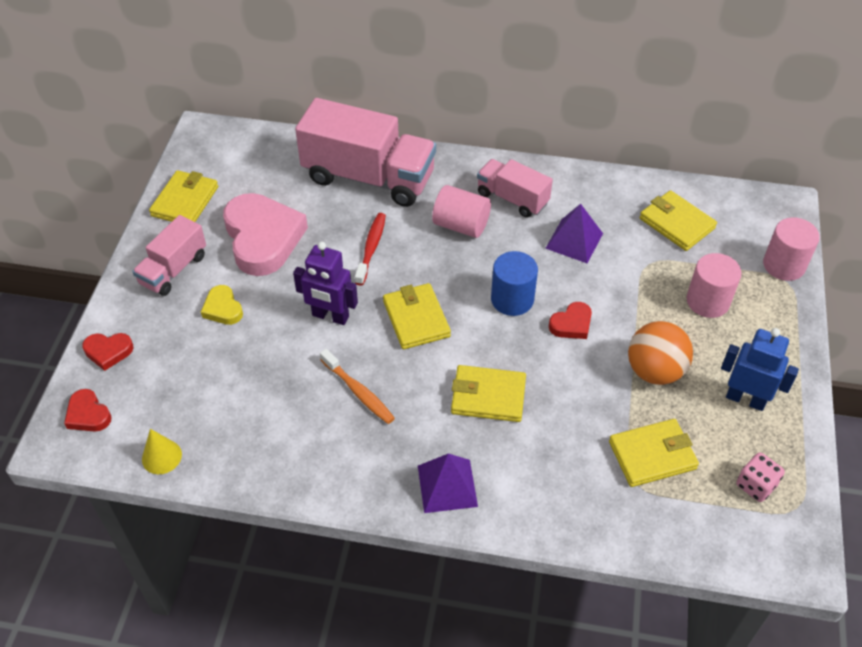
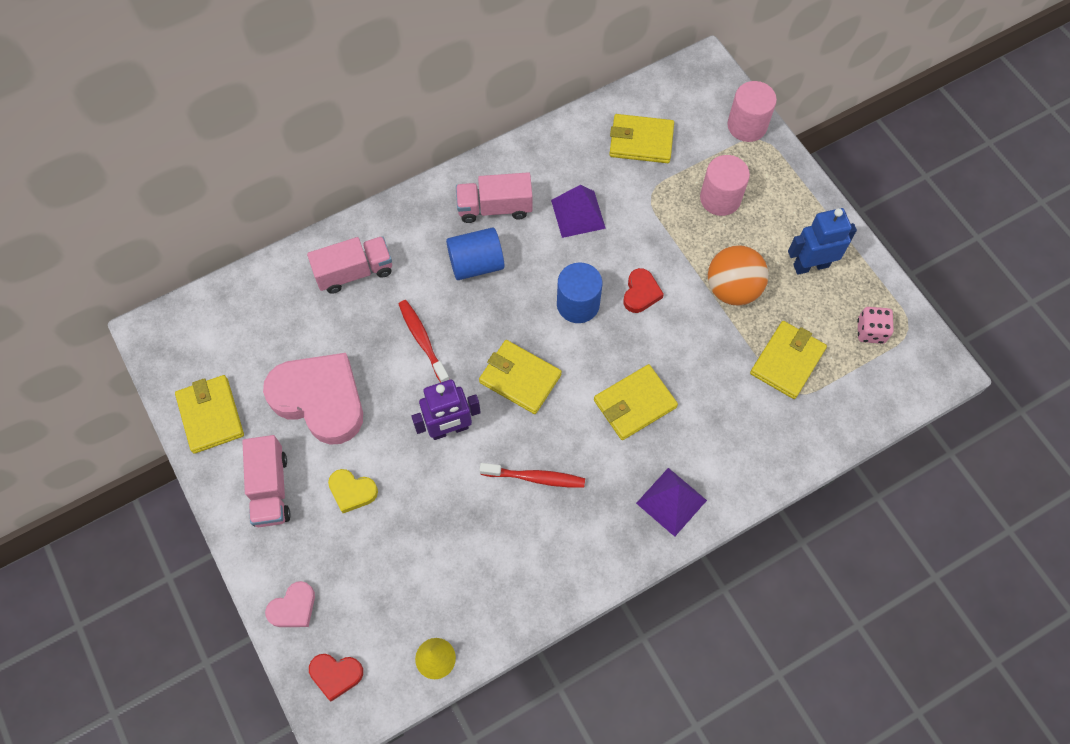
camera: 40 degrees left, 15 degrees up
(108, 352) = (293, 608): red heart -> pink heart
(358, 392) = (535, 477): orange toothbrush -> red toothbrush
(368, 177) = (354, 272): pink truck -> pink truck, size x0.55
(461, 225) = (476, 264): pink cylinder -> blue cylinder

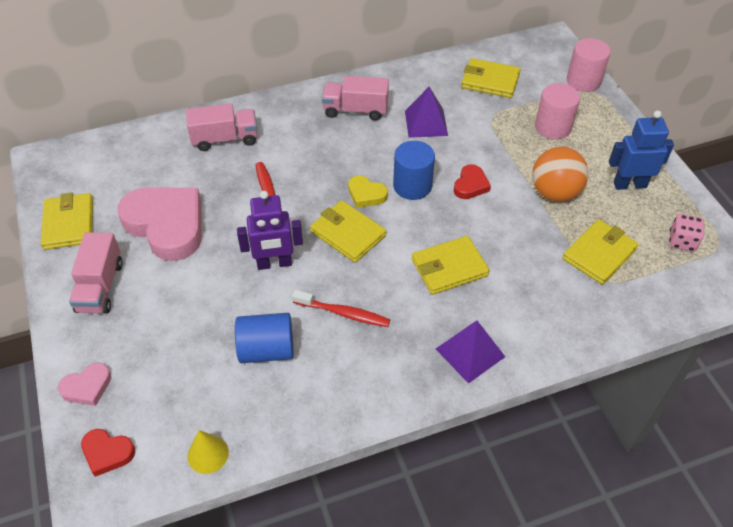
camera: 10 degrees right, 15 degrees down
(352, 491) = (172, 299): yellow heart -> yellow heart (366, 194)
(476, 264) = (330, 146): blue cylinder -> blue cylinder (267, 350)

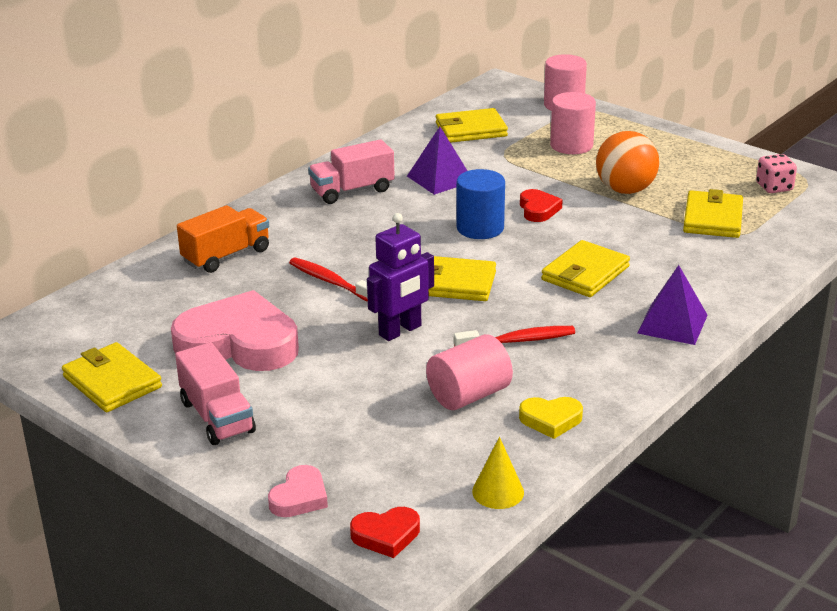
camera: 30 degrees left, 20 degrees down
(225, 139) = (226, 256): pink truck -> orange truck
(267, 350) = (469, 395): blue cylinder -> pink cylinder
(366, 194) = (439, 249): yellow heart -> yellow heart (551, 420)
(629, 184) = (687, 164): blue robot -> none

